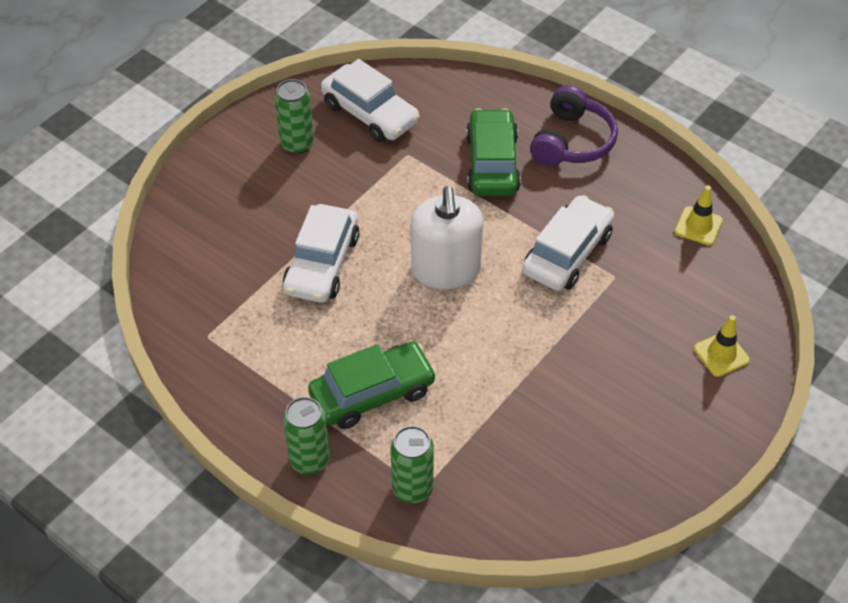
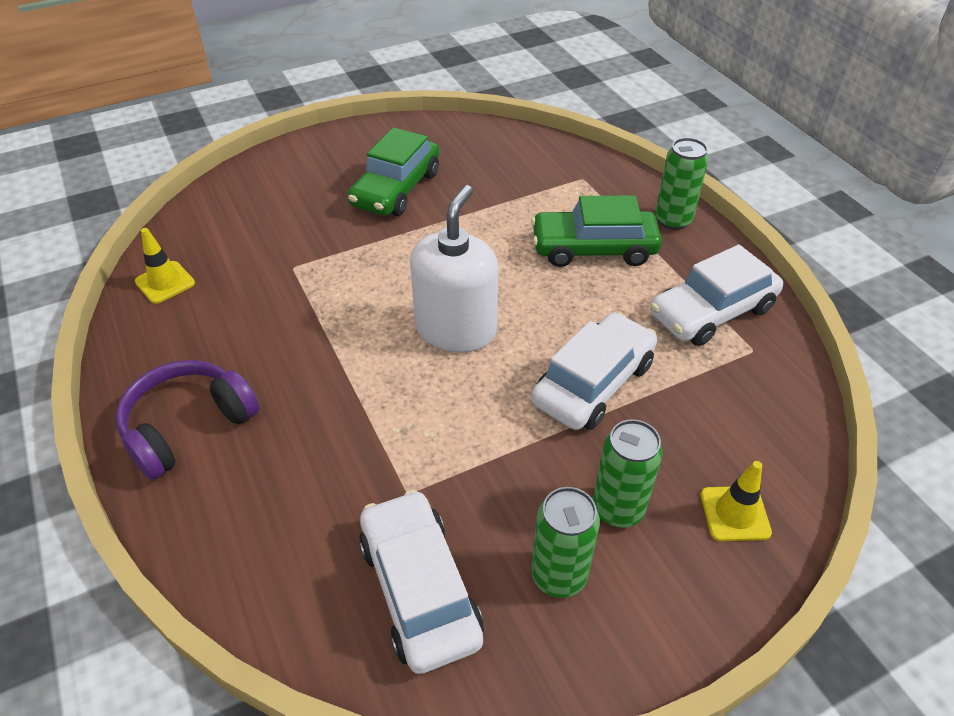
camera: 155 degrees left, 5 degrees down
(412, 489) = (591, 180): green can -> green can (618, 509)
(492, 163) = (310, 435): green car -> green car (396, 189)
(567, 253) = (318, 302): white car -> white car (712, 312)
(721, 354) = (268, 184): yellow traffic cone -> yellow traffic cone (735, 513)

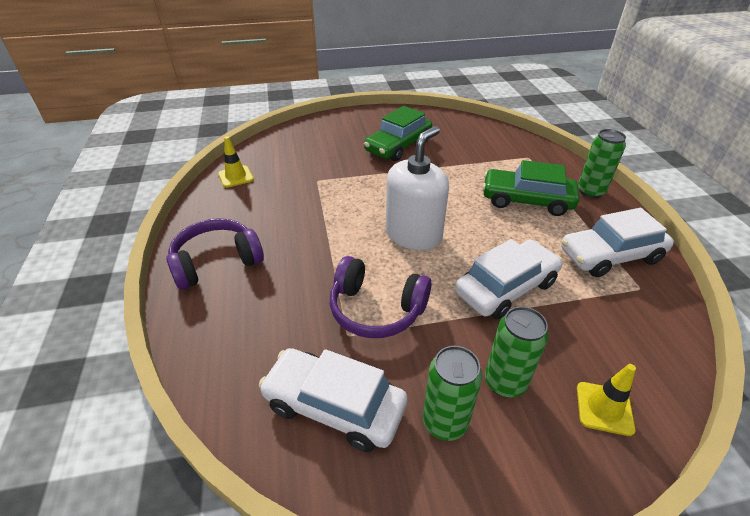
camera: 15 degrees right, 5 degrees down
(419, 589) = (334, 406): white car -> white car turned 60 degrees counterclockwise
(435, 449) = (376, 309): none -> purple headphones

